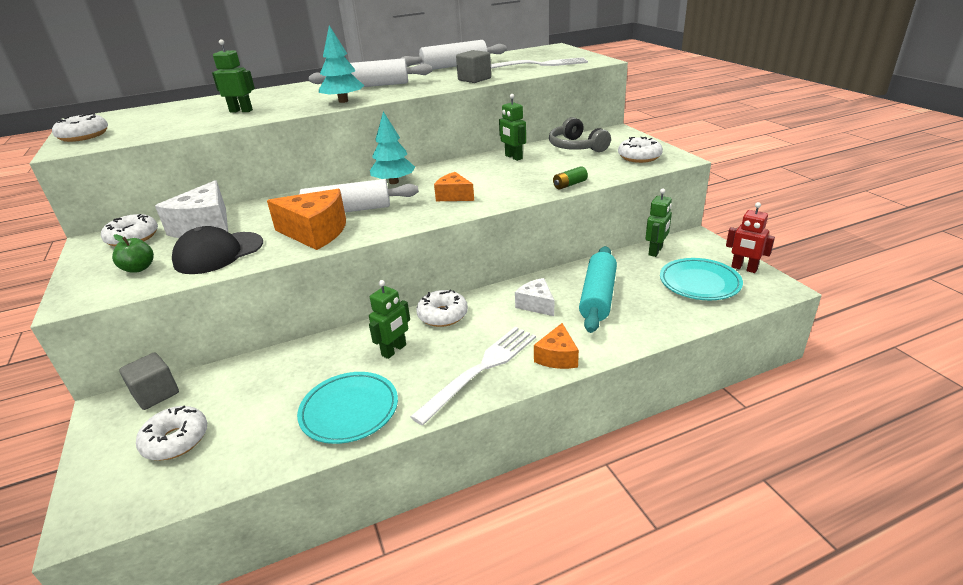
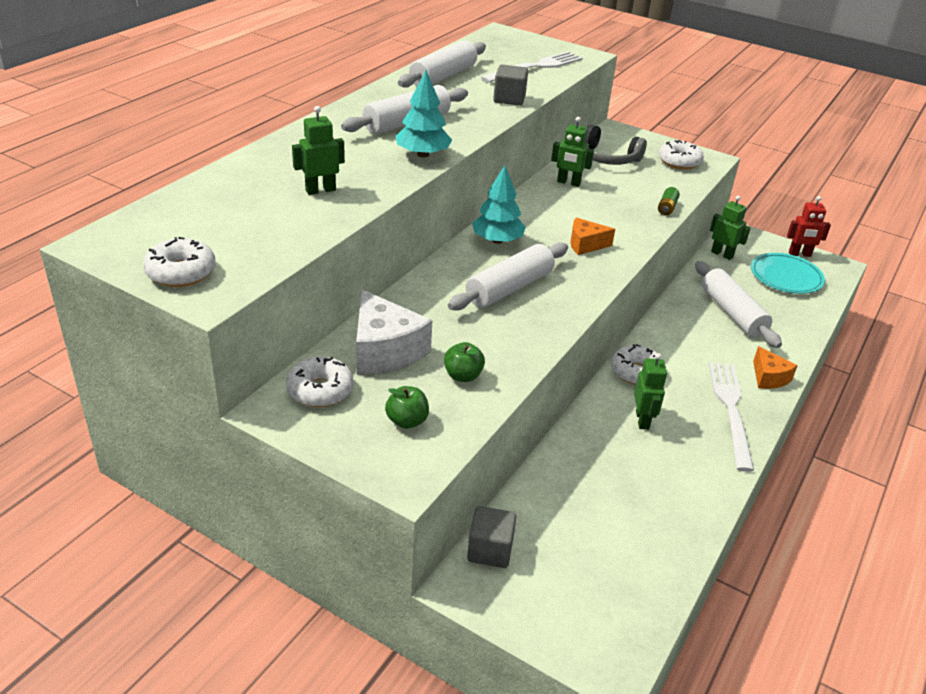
camera: 40 degrees left, 5 degrees up
(176, 440) = (580, 576): white donut -> none
(218, 253) = (463, 376): black cap -> green apple
(316, 232) = (522, 322): orange cheese -> none
(349, 410) = (682, 485): turquoise plate -> none
(536, 304) = (696, 336): white cheese -> none
(597, 297) = (732, 313): turquoise rolling pin -> white rolling pin
(655, 251) = (722, 254): green robot -> green robot turned 45 degrees counterclockwise

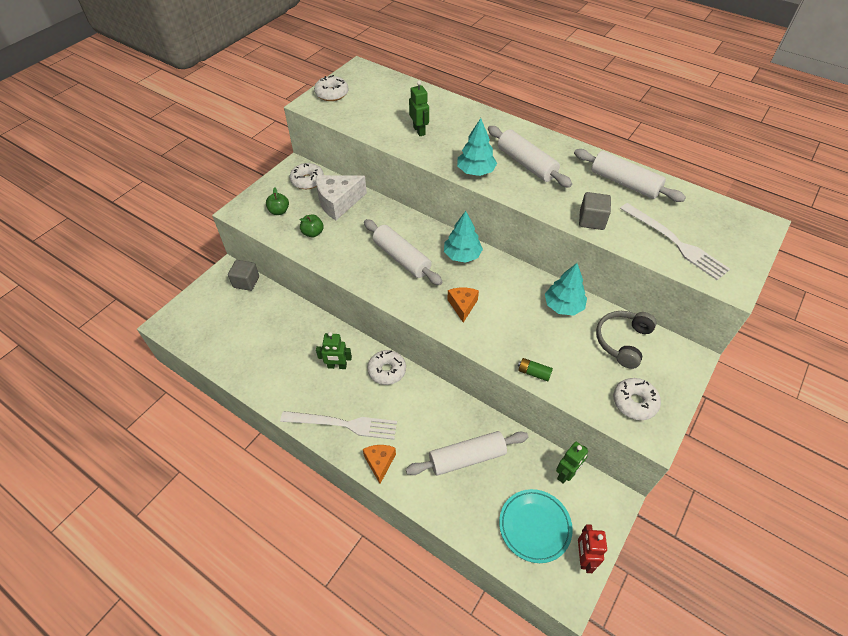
camera: 95 degrees right, 15 degrees up
(568, 183) = (563, 306): green robot -> turquoise tree
(768, 377) = (379, 463): orange cheese -> orange cheese turned 105 degrees clockwise

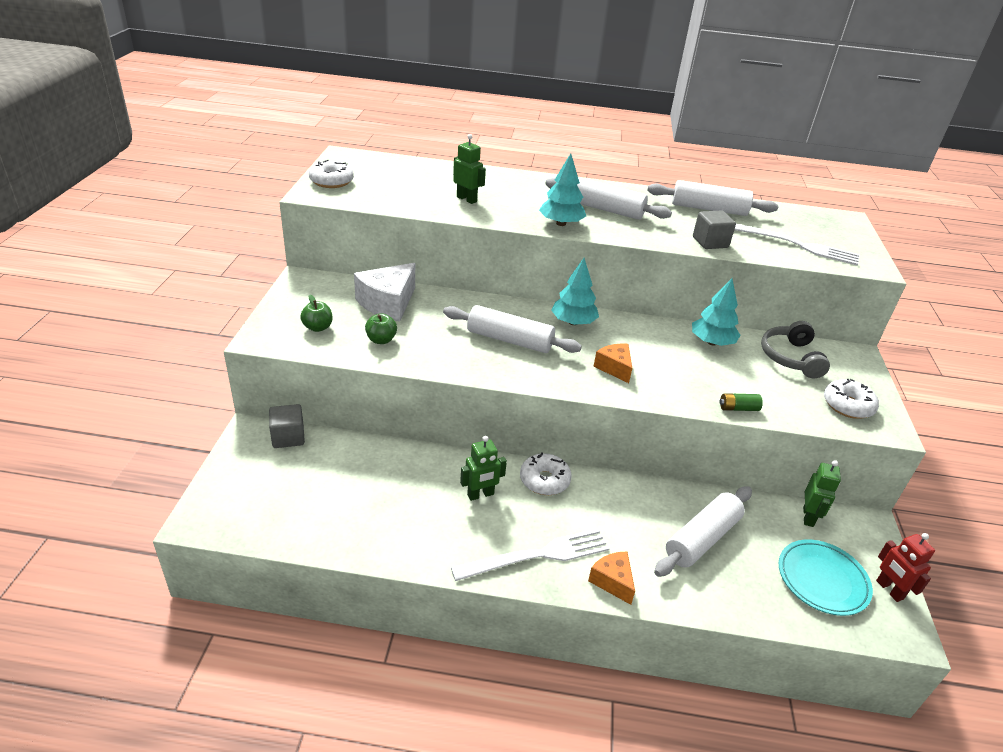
camera: 30 degrees left, 15 degrees down
(307, 181) = (330, 290): white donut -> none

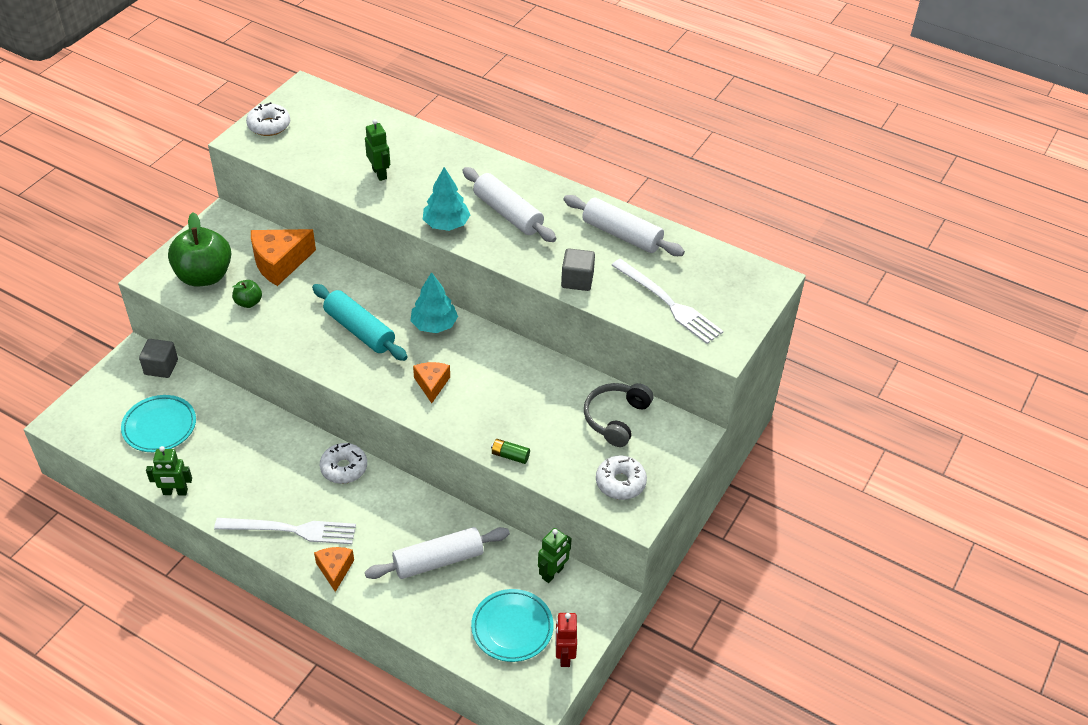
camera: 25 degrees right, 10 degrees up
(318, 327) = (204, 276): green apple -> green apple, size x2.14
(322, 494) = (159, 426): none -> turquoise plate
(388, 303) = (280, 263): white cheese -> orange cheese
(480, 495) = (282, 465): green robot -> green robot (175, 492)
(509, 340) = (359, 330): white rolling pin -> turquoise rolling pin
(712, 342) = (551, 381): turquoise tree -> none

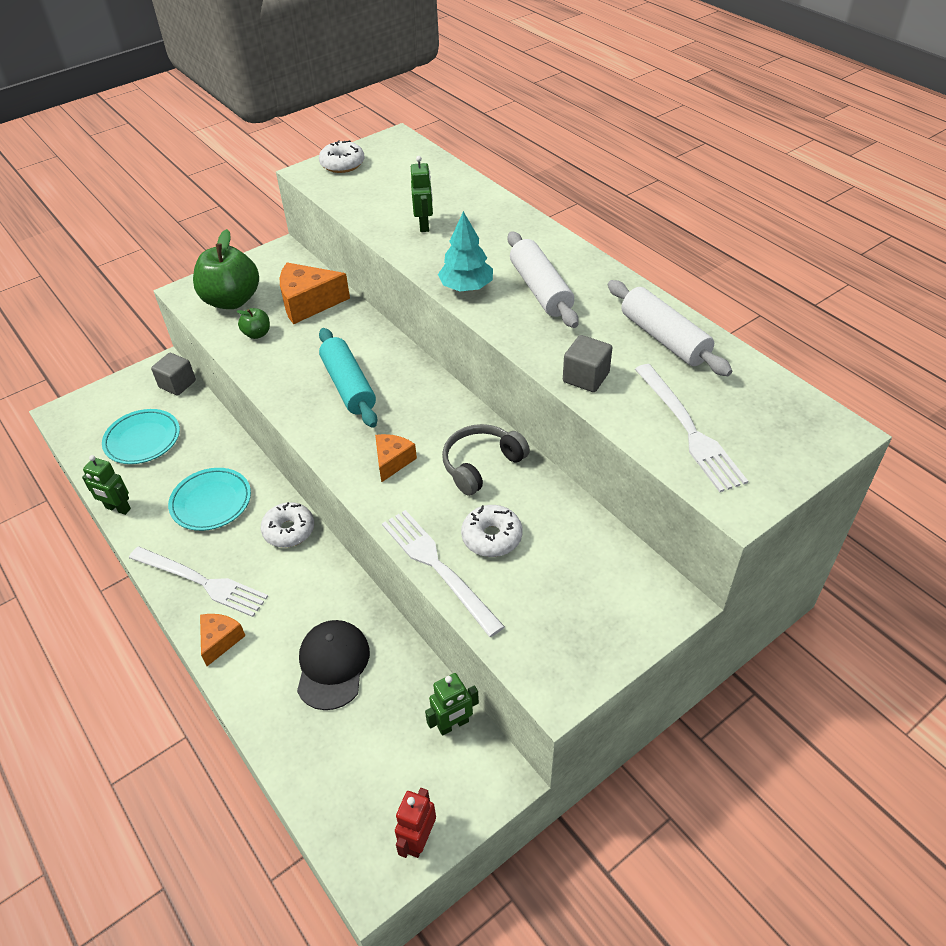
camera: 25 degrees right, 0 degrees up
(434, 325) = (428, 398): turquoise tree -> none
(438, 560) = (332, 665): white rolling pin -> black cap
(510, 456) = (438, 567): green battery -> white fork
(512, 628) = (374, 779): turquoise plate -> turquoise plate (211, 502)
(616, 418) = (586, 557): grey headphones -> grey headphones (481, 465)
(620, 483) = (555, 641): white donut -> white donut (492, 537)

